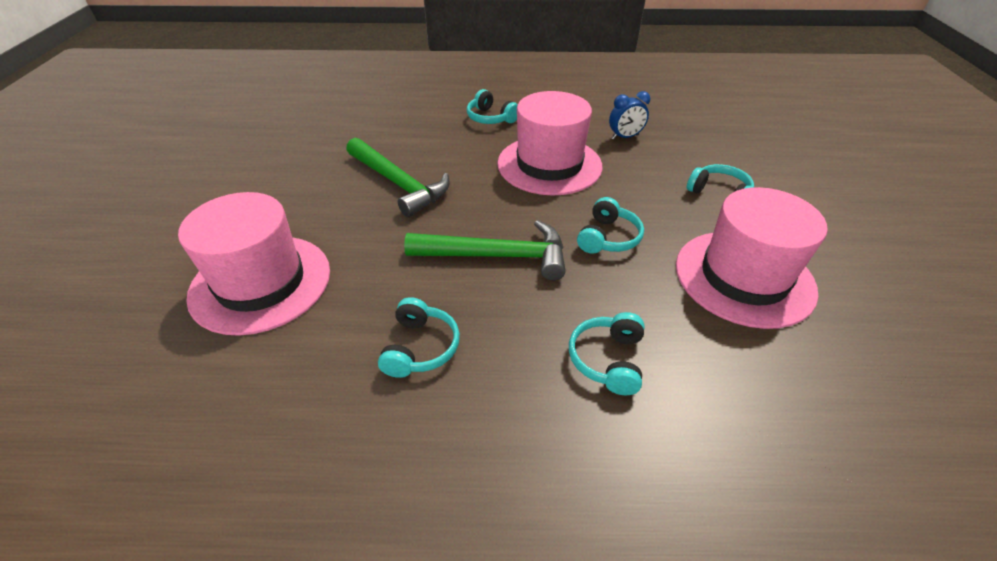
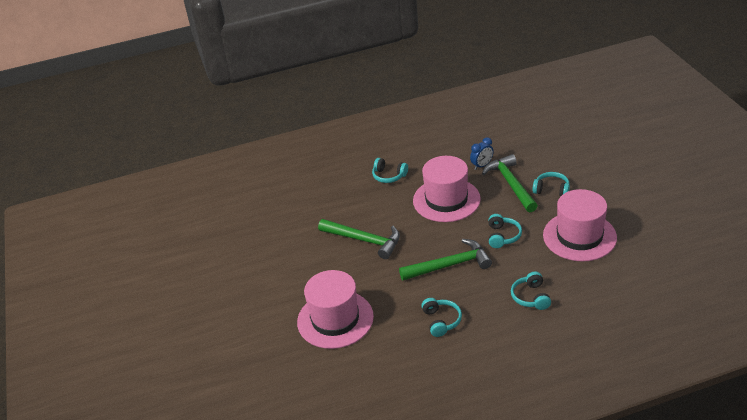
camera: 15 degrees left, 5 degrees down
(656, 170) = (511, 184): none -> green hammer

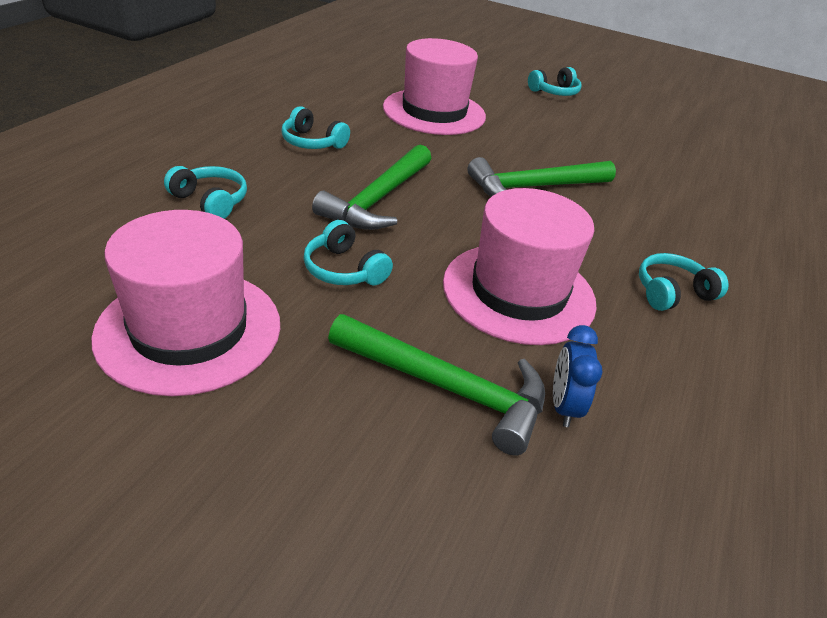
camera: 125 degrees right, 0 degrees up
(551, 190) = (341, 420): turquoise headphones -> turquoise headphones (554, 92)

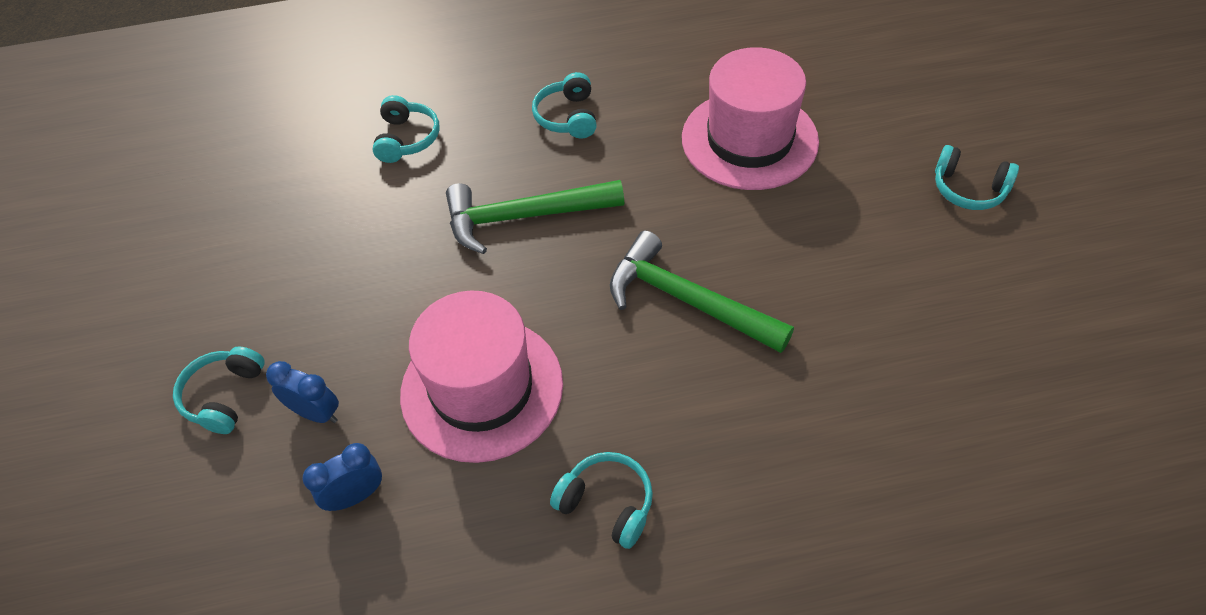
camera: 60 degrees right, 15 degrees up
(189, 329) = (256, 245): pink hat -> none
(344, 269) = (399, 267): turquoise headphones -> turquoise headphones (224, 396)
(447, 387) = (316, 413): green hammer -> blue clock

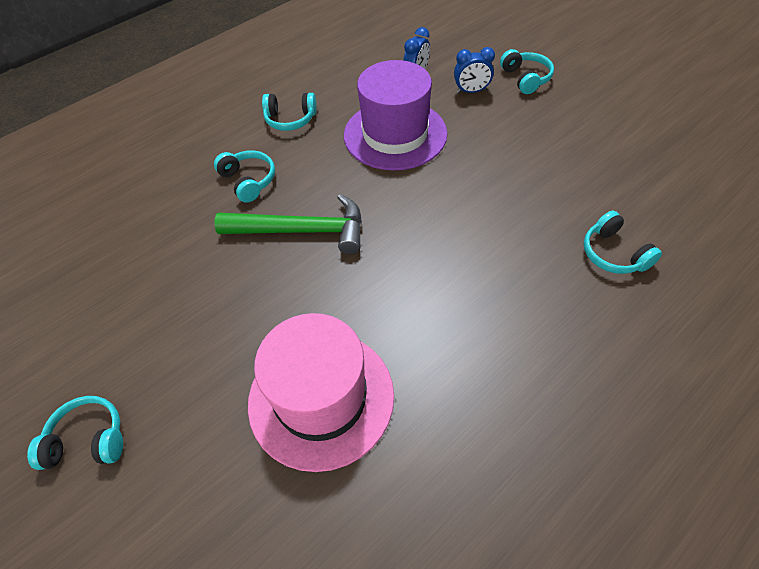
camera: 150 degrees right, 0 degrees up
(482, 388) = (395, 134): pink hat -> purple hat
(524, 217) = (460, 235): green hammer -> none
(568, 117) = (506, 340): turquoise headphones -> turquoise headphones (248, 181)

